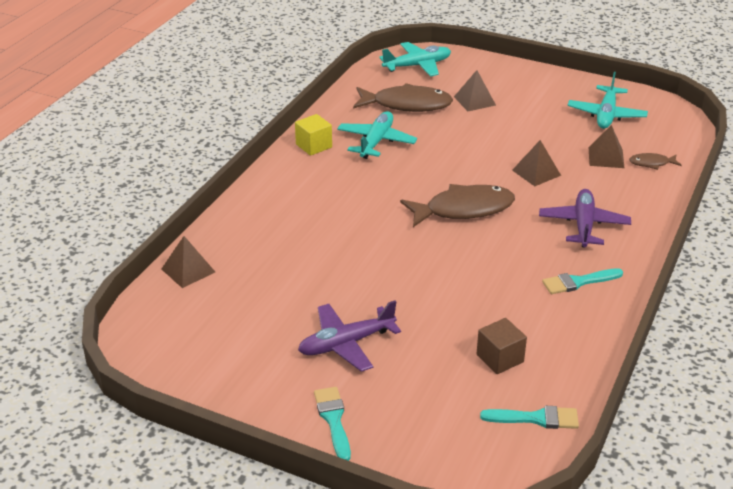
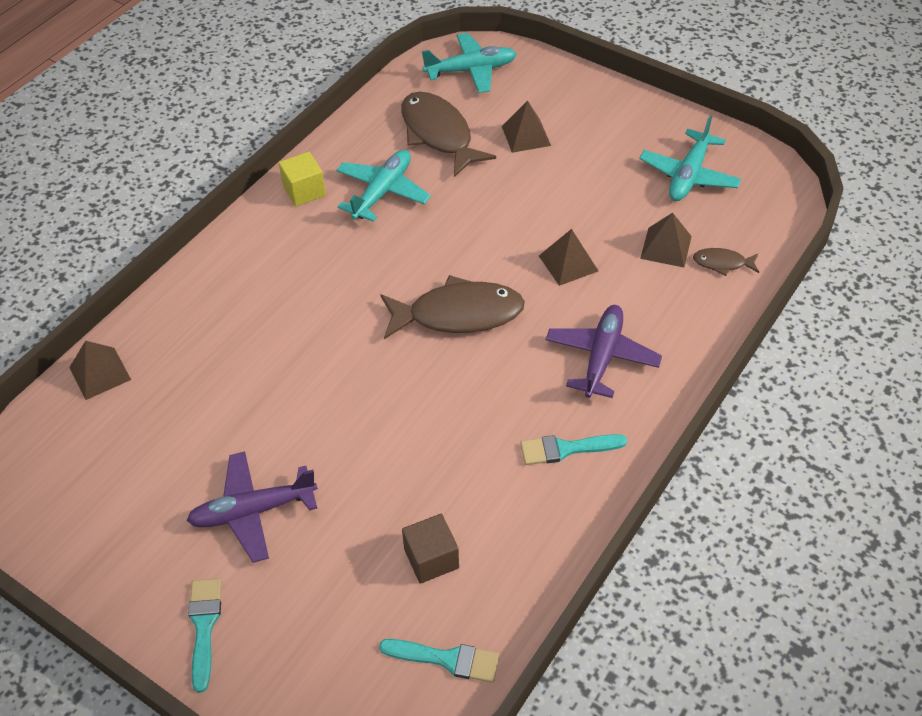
camera: 10 degrees right, 15 degrees up
(407, 105) = (439, 134): brown fish -> brown fish turned 135 degrees counterclockwise

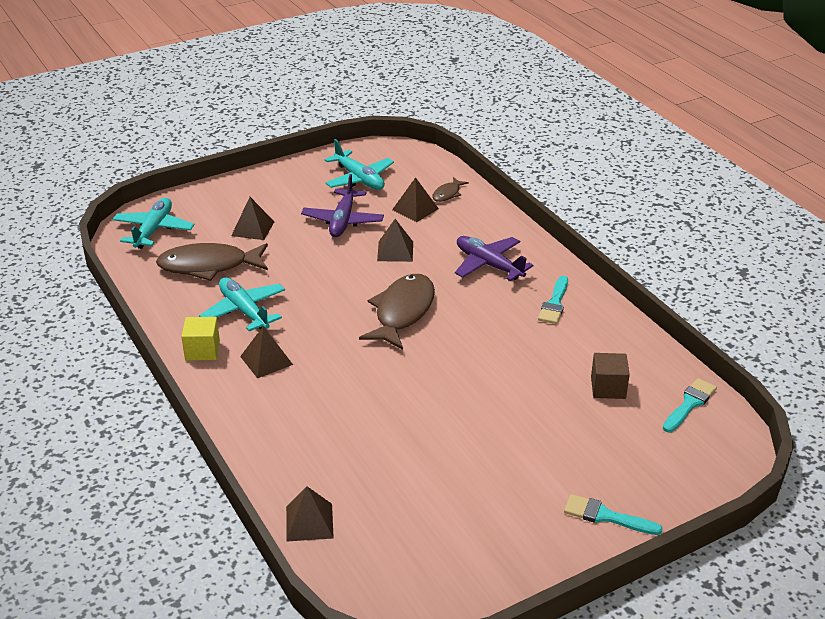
camera: 65 degrees left, 15 degrees down
(253, 511) = (516, 464): purple plane -> purple plane (343, 221)
(315, 242) = (266, 360): none -> brown pyramid

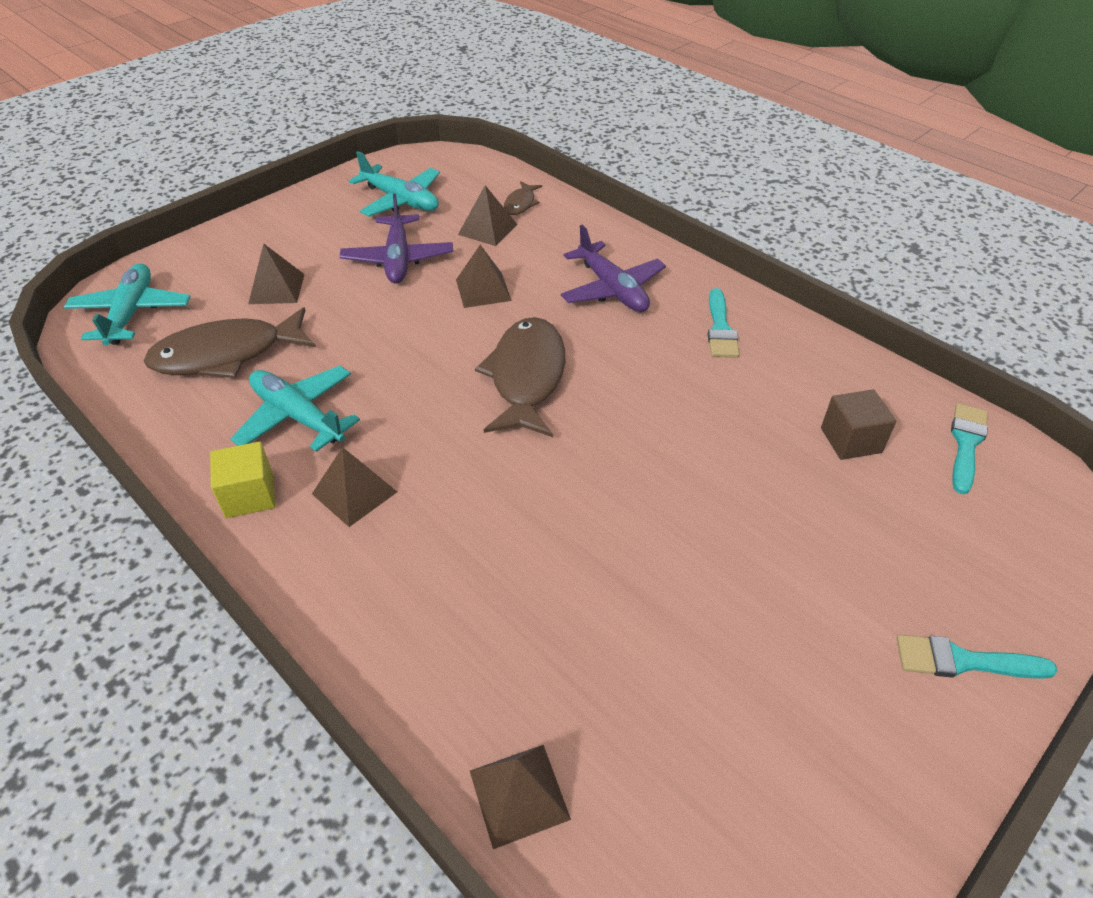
camera: 15 degrees left, 10 degrees up
(488, 265) = (612, 289): purple plane -> purple plane turned 150 degrees counterclockwise

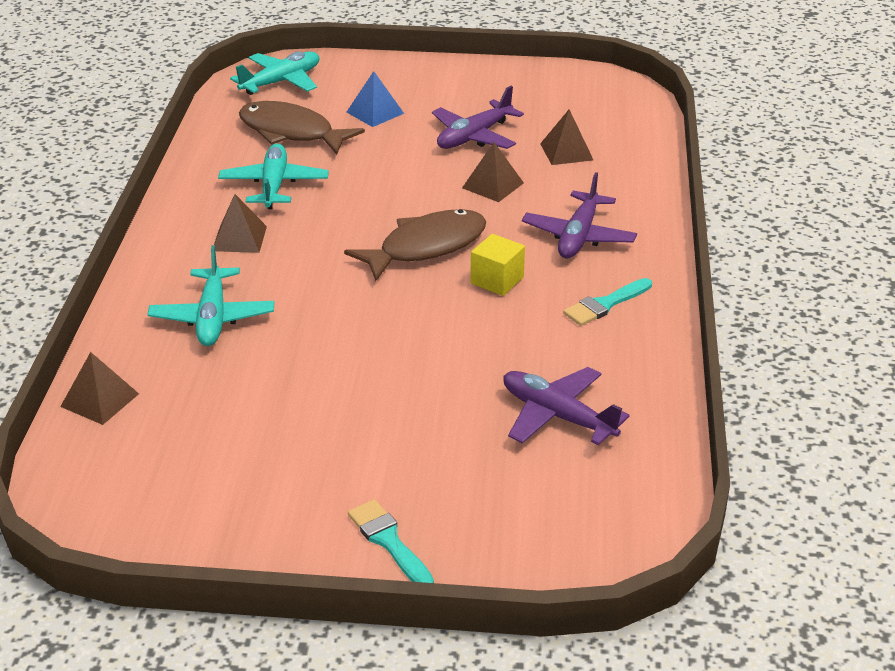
camera: 50 degrees right, 10 degrees down
(249, 495) = (193, 206): yellow cube -> yellow cube (497, 280)
(276, 288) = (375, 112): brown pyramid -> blue pyramid
(401, 200) = (542, 101): turquoise plane -> turquoise plane (212, 318)
(521, 204) = (622, 149): brown fish -> none
(851, 440) = (557, 416): brown cube -> purple plane
(966, 444) = (634, 476): turquoise brush -> none

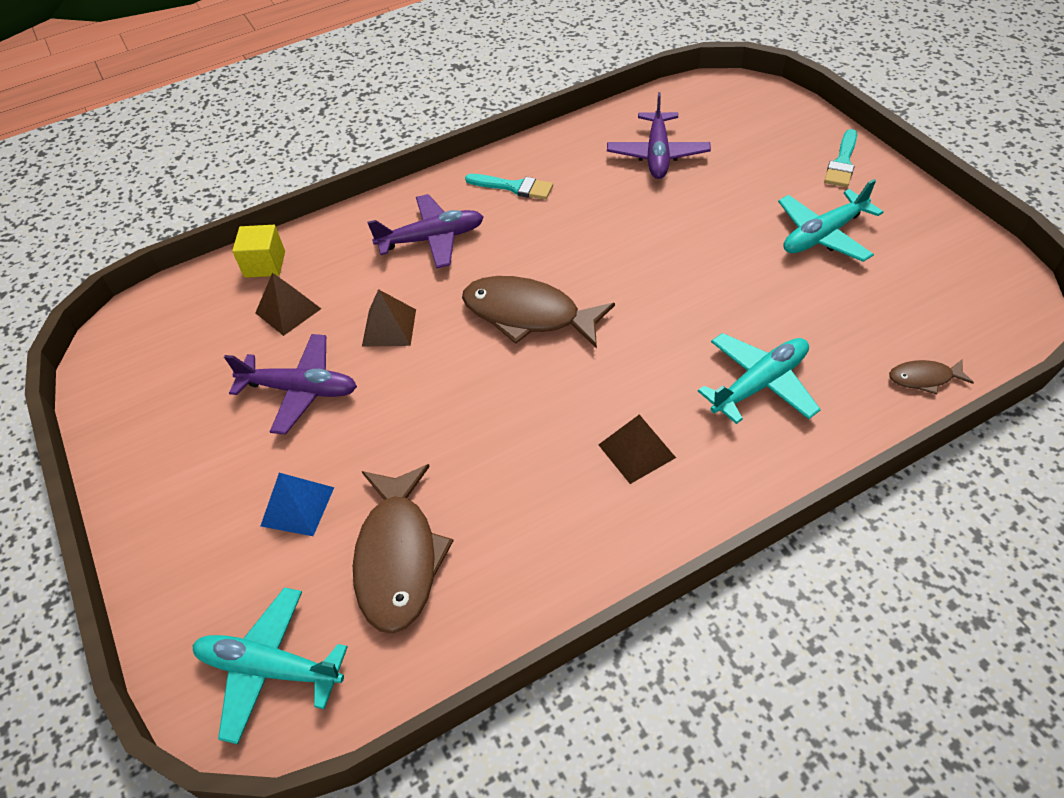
camera: 120 degrees left, 15 degrees up
(99, 400) = (924, 378): brown pyramid -> brown fish
(274, 185) = (522, 492): turquoise plane -> turquoise plane (823, 235)
(497, 280) = (536, 251): yellow cube -> yellow cube (265, 264)

